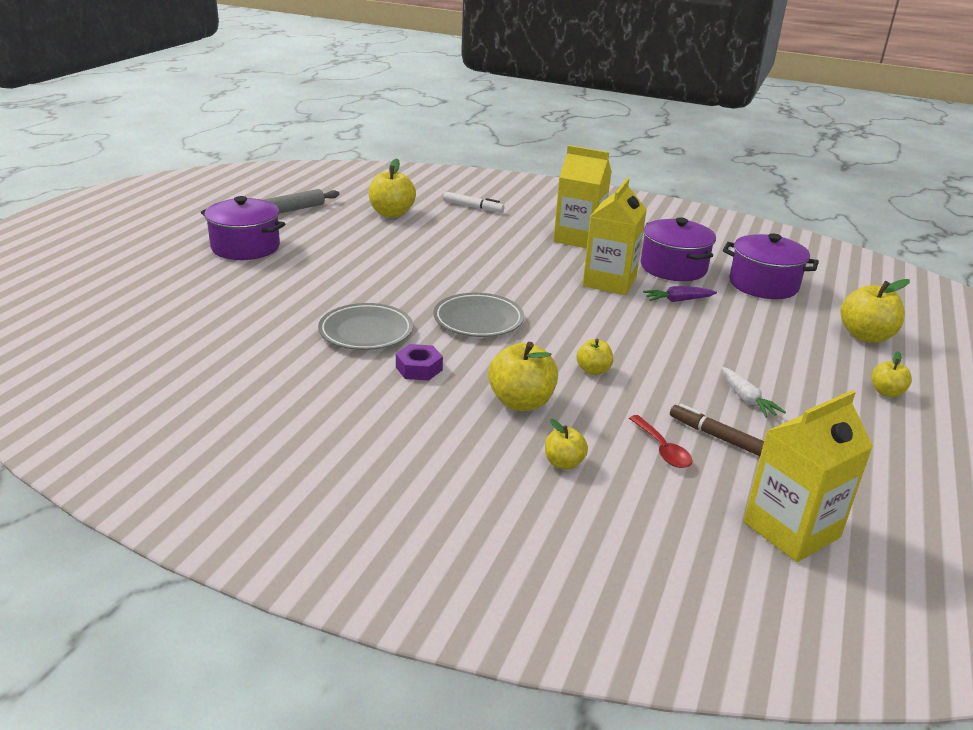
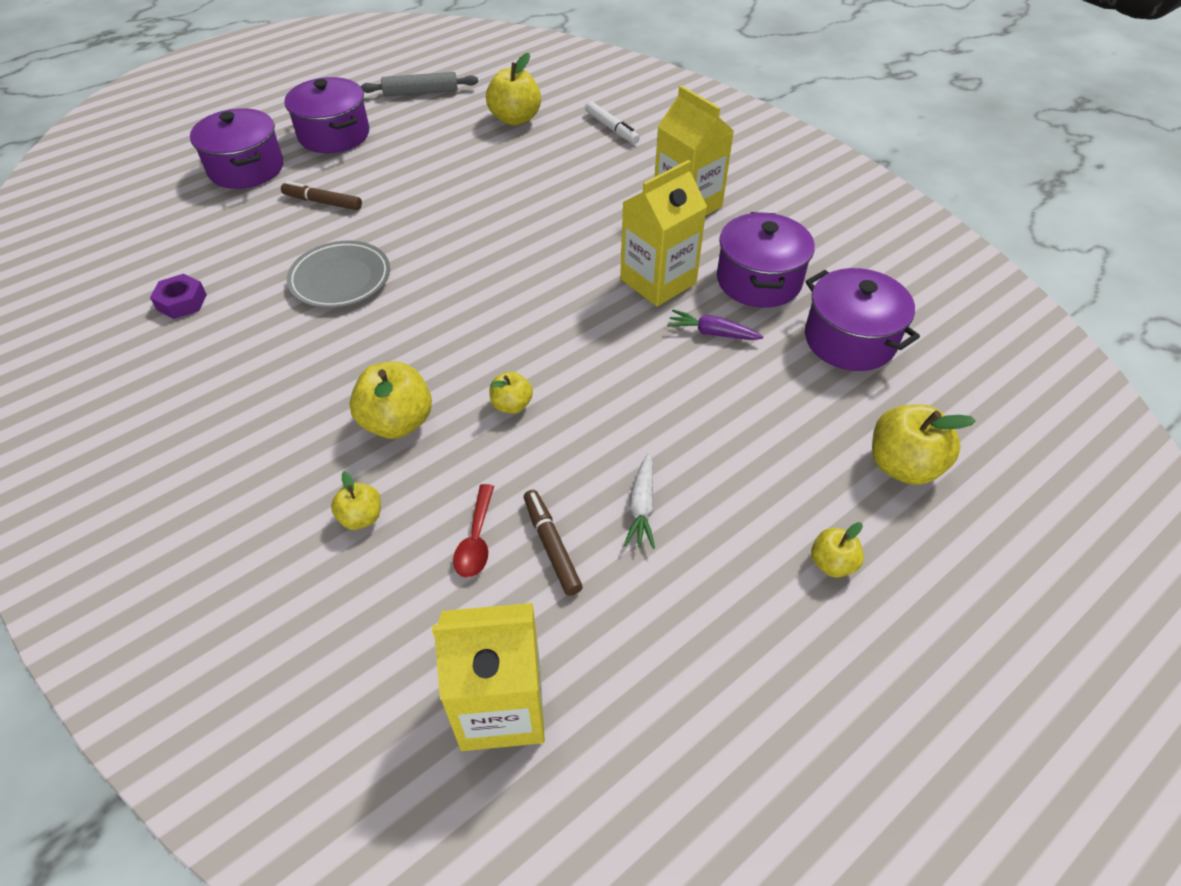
camera: 30 degrees right, 20 degrees up
(187, 282) = (246, 168): none -> purple pot
(289, 289) = (323, 202): none -> brown marker
(419, 368) = (344, 343): purple nut -> purple nut (182, 302)
(478, 320) = (461, 296): grey plate -> none

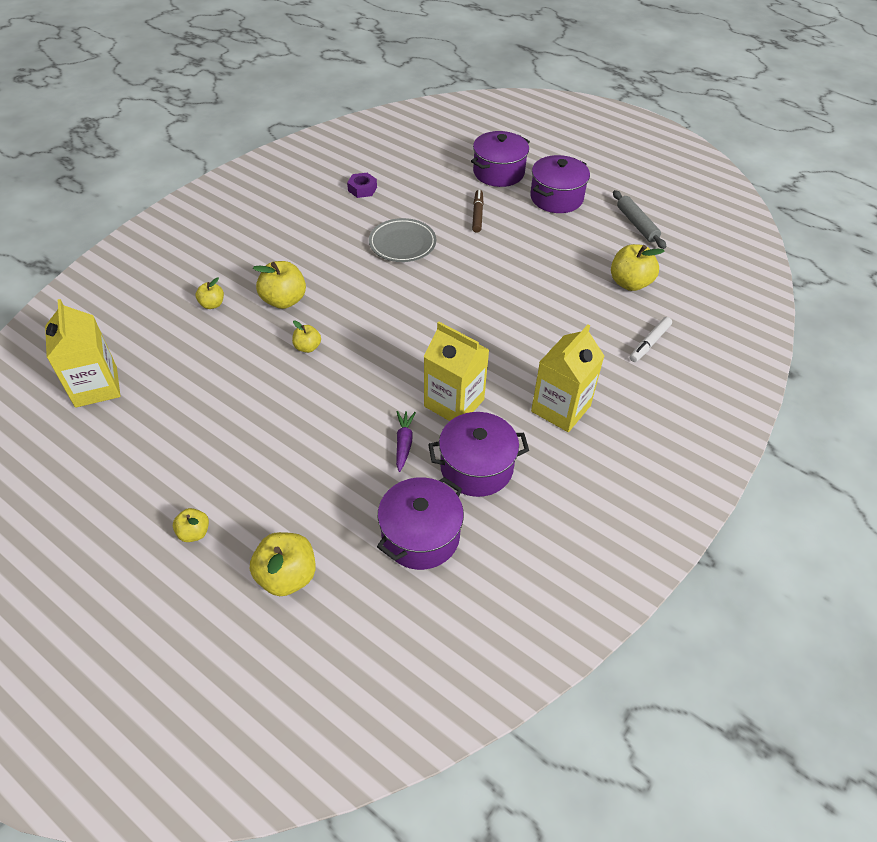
camera: 75 degrees right, 0 degrees up
(476, 540) = (200, 354): red spoon -> none
(551, 546) = (198, 387): brown marker -> none
(641, 508) = (231, 425): white carrot -> none

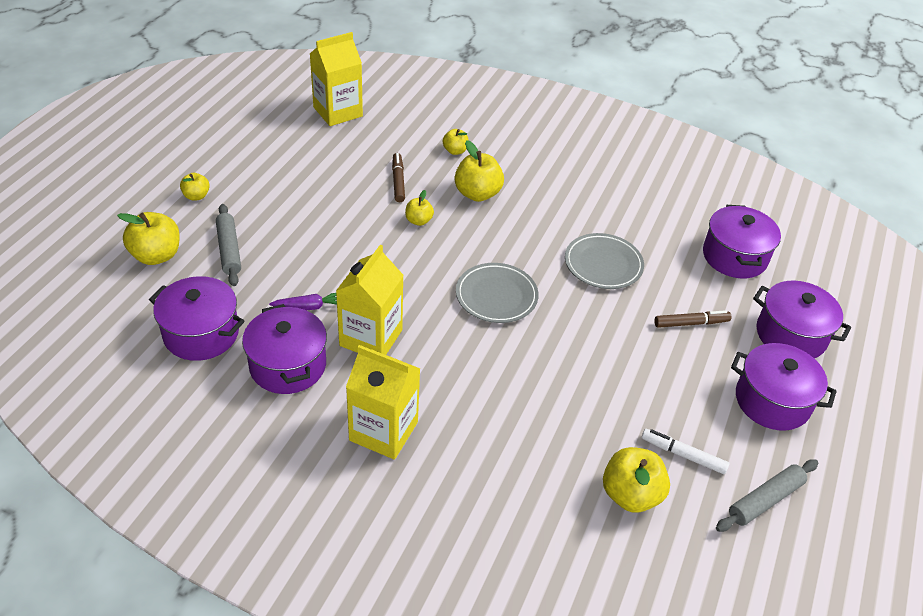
camera: 75 degrees right, 5 degrees down
(242, 353) = (398, 181): none -> brown marker
(300, 505) = (229, 250): none -> grey rolling pin
(362, 189) = (682, 219): purple nut -> none
(413, 175) = (734, 256): none -> purple pot
(422, 313) = (496, 296): none -> grey plate
(649, 343) = (520, 520): white marker -> white marker (683, 455)

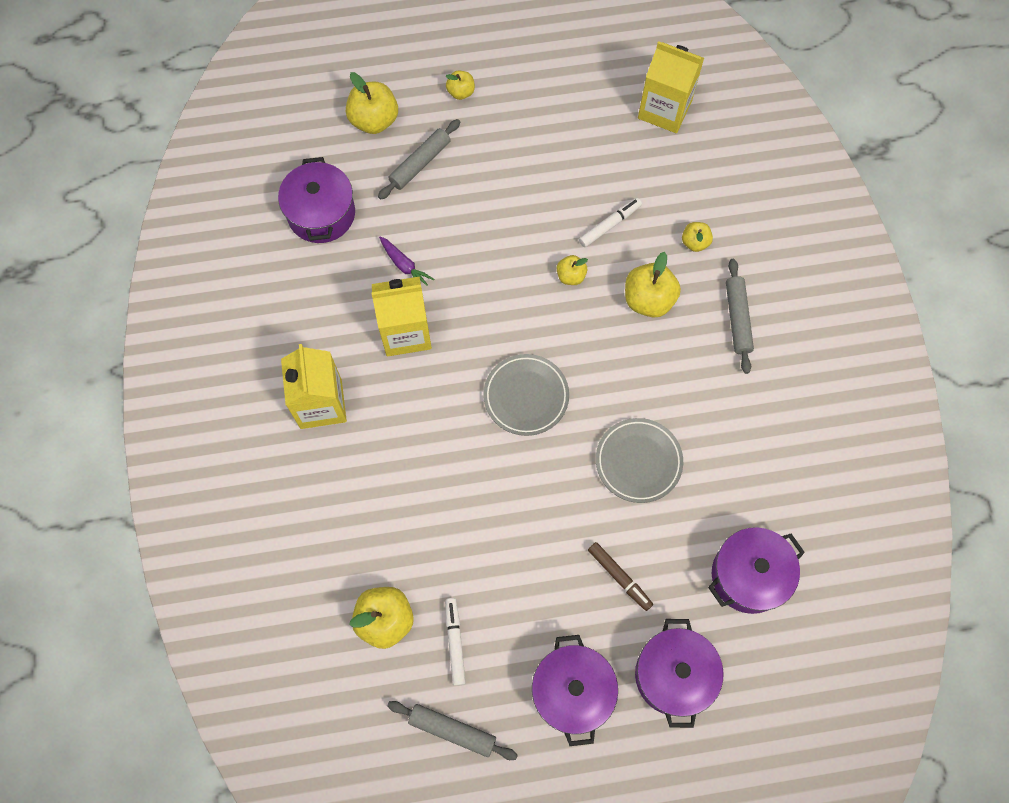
camera: 60 degrees right, 25 degrees up
(288, 365) = (335, 294): purple pot -> none
(398, 181) = (610, 225): brown marker -> white marker
(532, 162) = (737, 319): none -> grey rolling pin

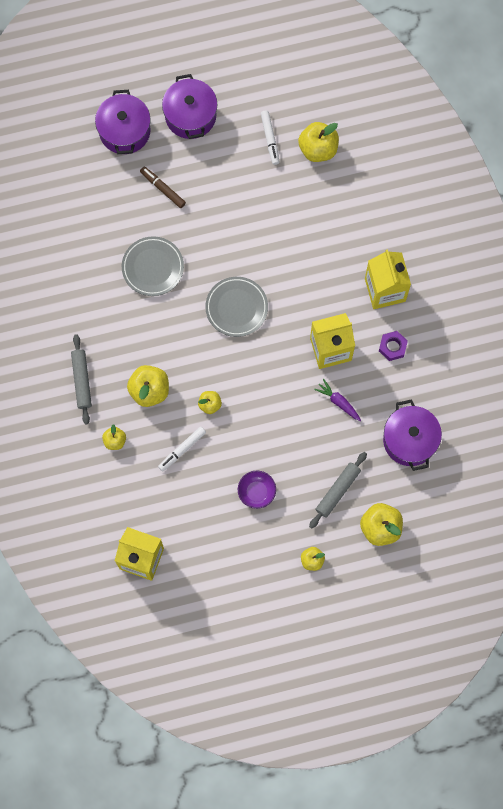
camera: 175 degrees right, 5 degrees up
(323, 328) = (392, 347): none -> purple nut
(452, 730) = (266, 87): grey rolling pin -> none
(520, 170) = (256, 492): none -> purple bowl
(749, 575) = (75, 197): purple pot -> none

